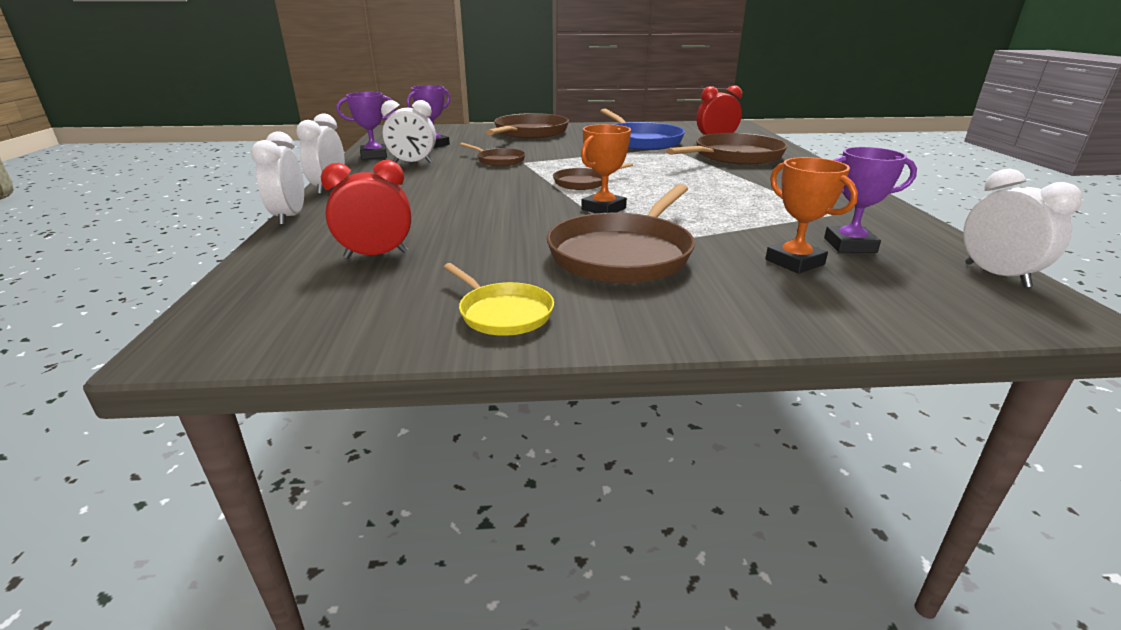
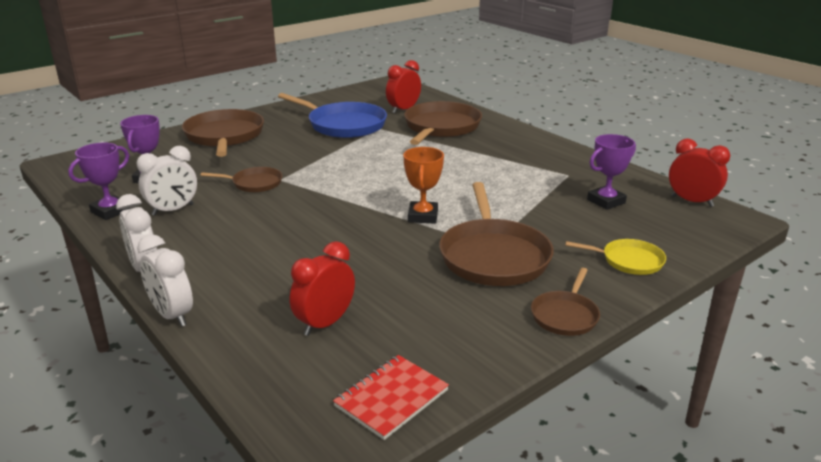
camera: 35 degrees left, 0 degrees up
(316, 327) = (391, 398): none -> red notebook
(503, 313) = (490, 334): yellow pan -> yellow pan (629, 261)
(583, 183) = (368, 191): brown pan -> brown pan (565, 315)
(794, 262) = (594, 226): orange trophy -> none
(996, 275) = (692, 201): white clock -> red clock

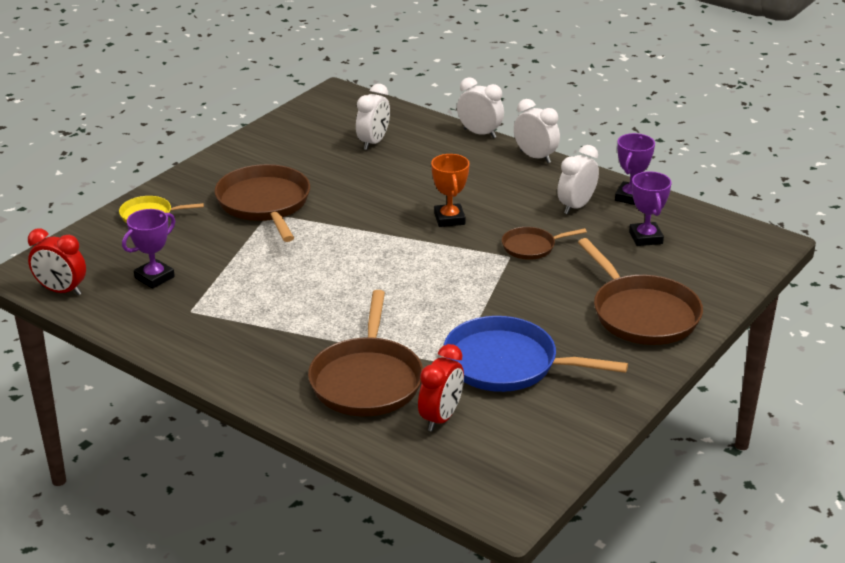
camera: 165 degrees right, 5 degrees up
(325, 323) = (373, 142): red clock -> white clock
(391, 398) = (312, 114): red notebook -> none
(423, 216) = (338, 233): orange trophy -> orange trophy (449, 219)
(565, 315) = (207, 168): brown pan -> none

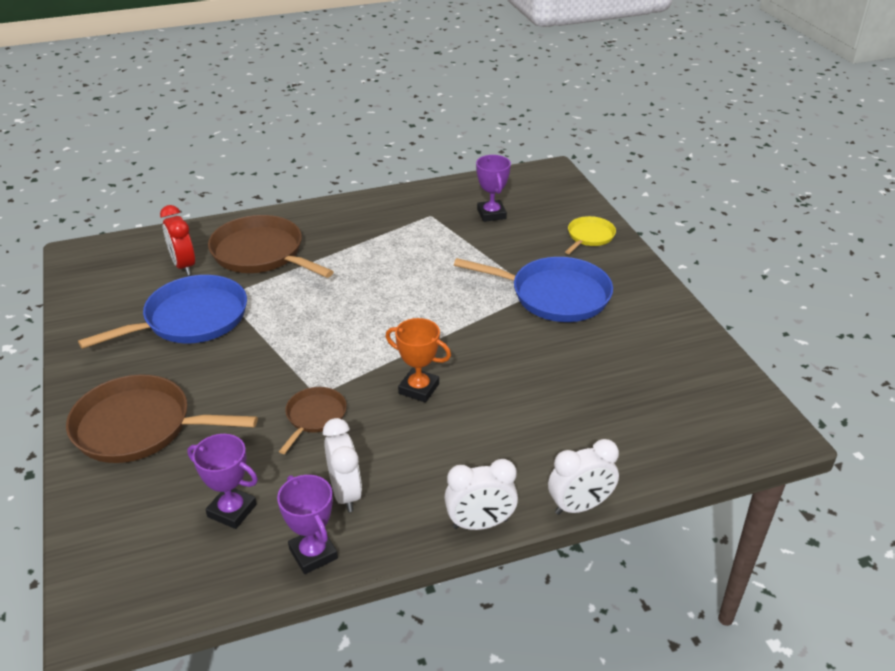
camera: 125 degrees right, 5 degrees up
(61, 291) = (514, 178): red clock -> none
(264, 203) = (555, 295): brown pan -> blue pan
(373, 142) = (624, 409): white clock -> none

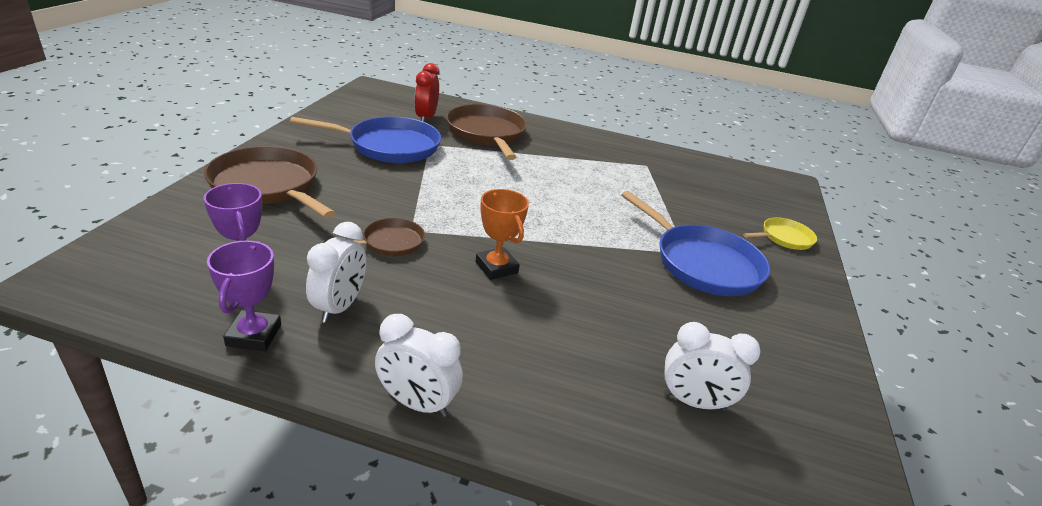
camera: 30 degrees right, 5 degrees down
(491, 214) = (702, 185): purple trophy -> none
(579, 506) = (534, 452): white clock -> white clock (694, 402)

